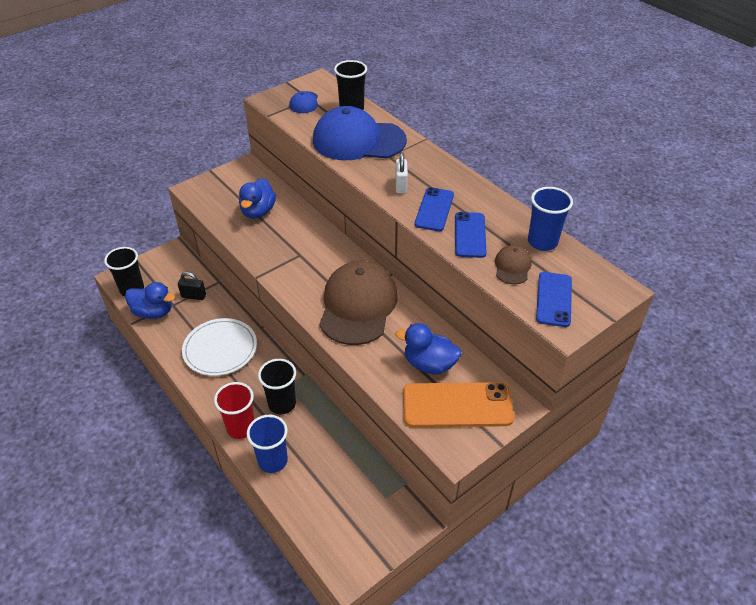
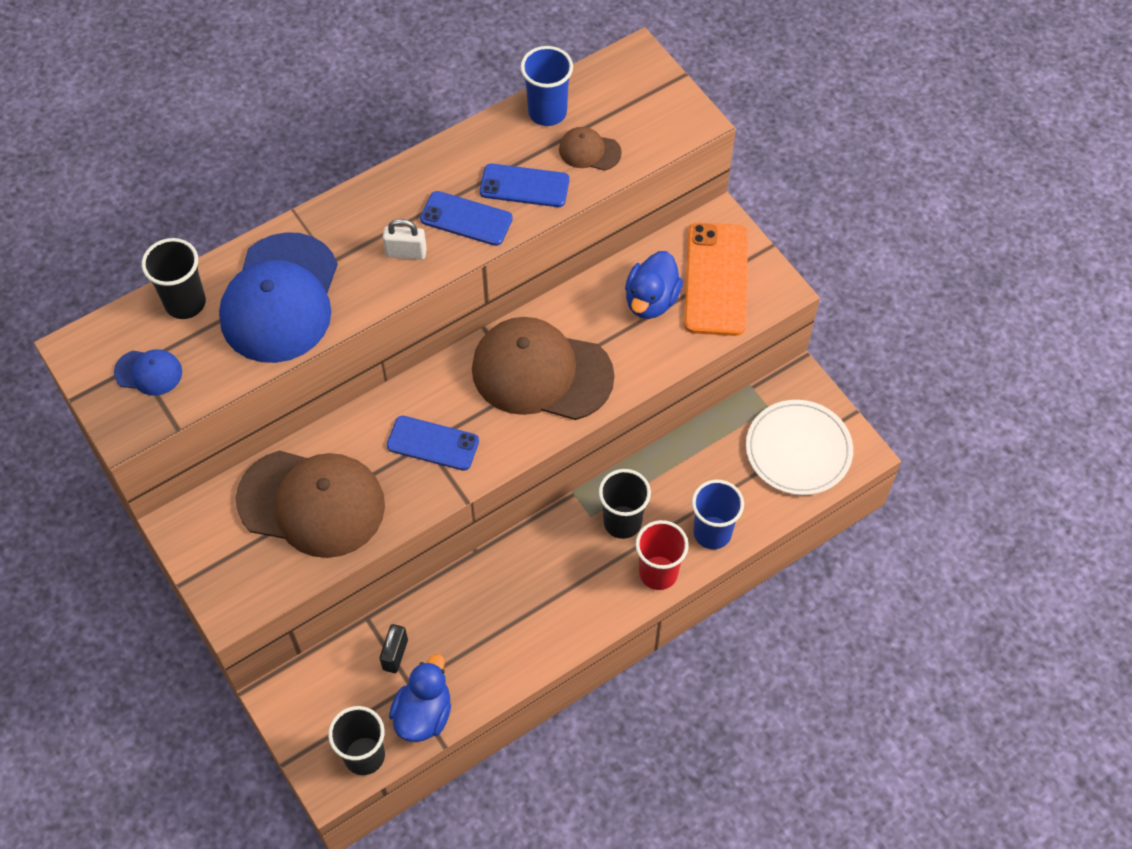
camera: 85 degrees left, 15 degrees up
(220, 349) = (514, 607): white plate -> white plate (798, 450)
(258, 211) = (312, 503): blue duck -> brown cap
(554, 299) = (649, 121): blue phone -> blue phone (433, 443)

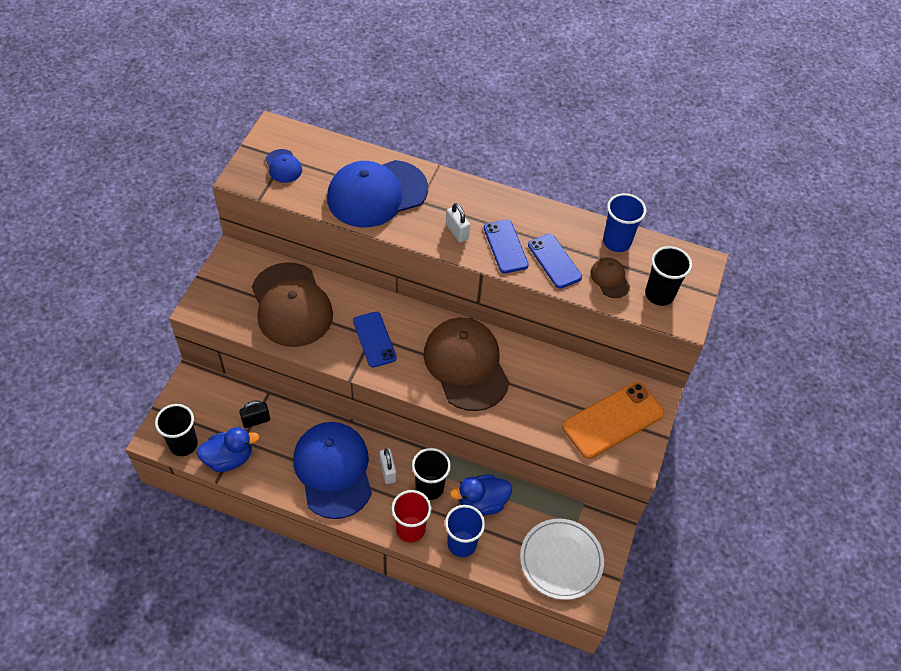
camera: 50 degrees right, 5 degrees down
(185, 303) = (339, 155): black cup -> black cup (659, 294)
(526, 608) = (333, 470): none -> blue cap
(570, 552) = (388, 471): none -> white padlock
(651, 300) = (566, 393): blue duck -> blue duck (481, 502)

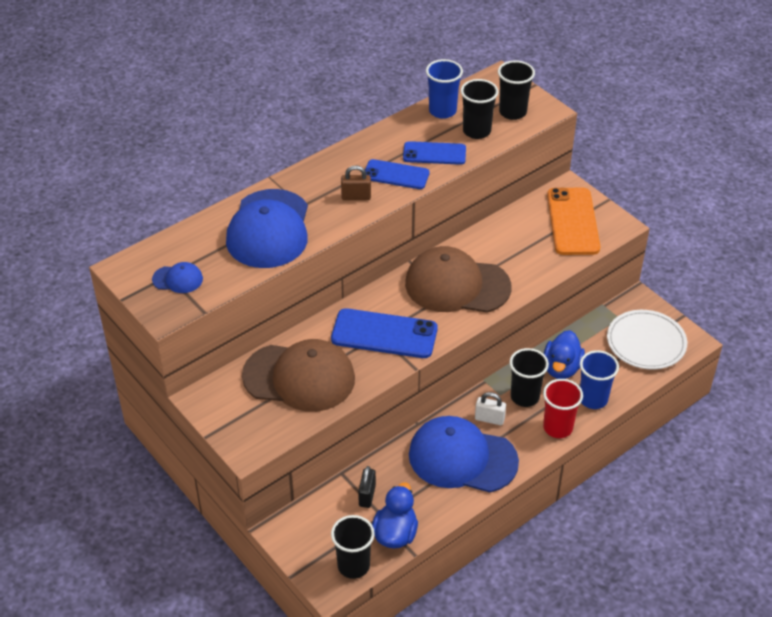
camera: 55 degrees left, 10 degrees down
(374, 339) = (384, 334): blue phone -> blue phone, size x1.56
(457, 232) = (356, 197): white padlock -> brown padlock
(610, 279) = (476, 131): brown cap -> black cup

